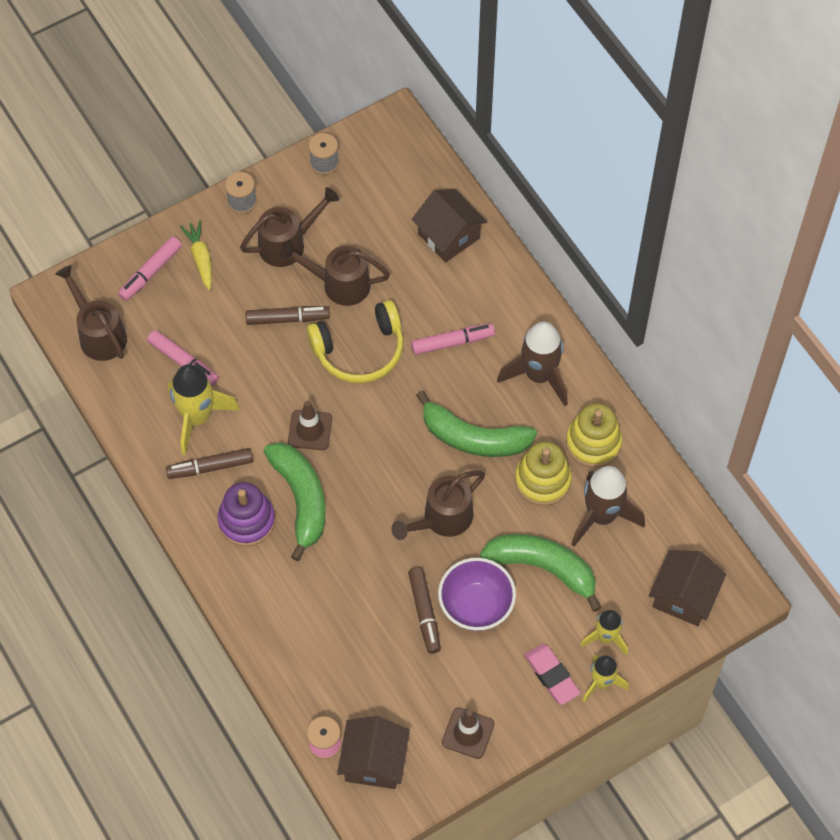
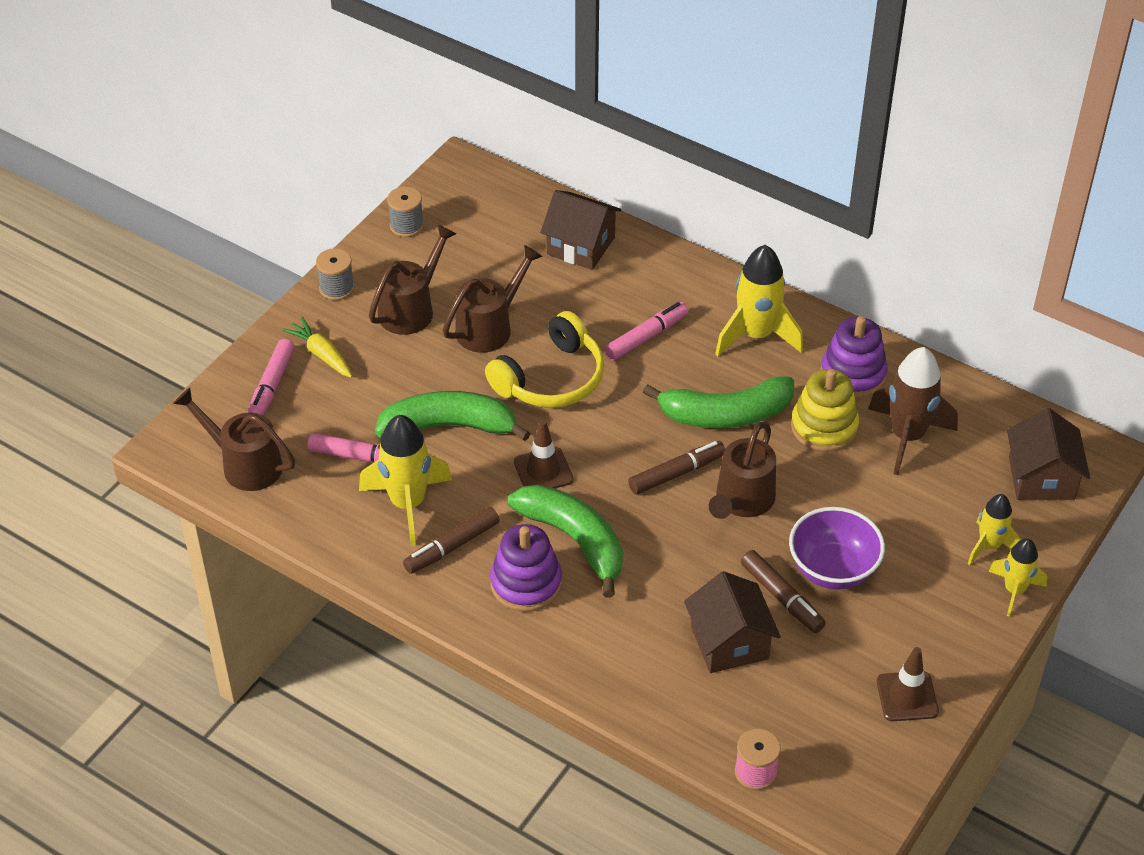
camera: 25 degrees left, 15 degrees down
(287, 319) = (453, 376): brown marker -> brown marker (676, 473)
(338, 284) = (490, 327): brown watering can -> brown watering can turned 150 degrees clockwise
(374, 762) = (823, 768): brown house -> brown house (729, 642)
(538, 376) = (756, 335): brown rocket -> yellow rocket
(543, 567) = (879, 506): green banana -> green banana (449, 426)
(552, 676) = (958, 604): pink eraser -> none
(593, 442) = (853, 374): yellow stacking toy -> purple stacking toy

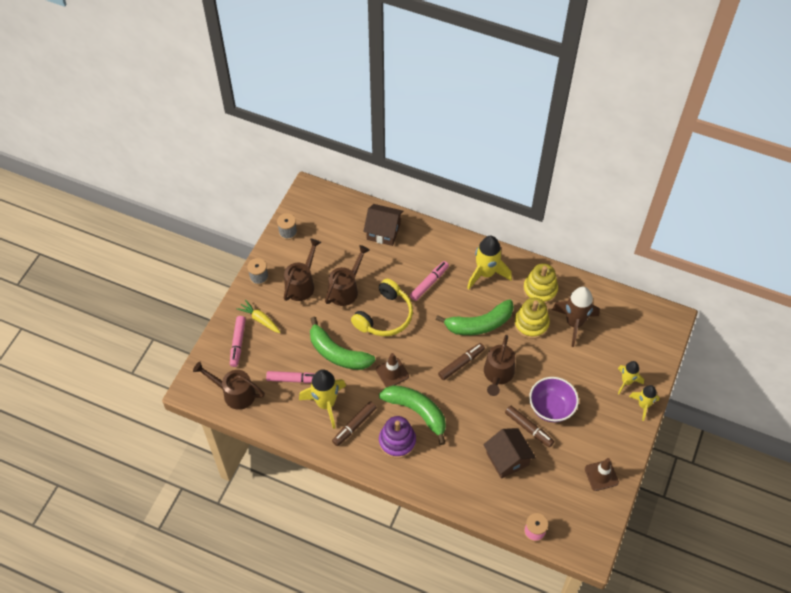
camera: 10 degrees left, 10 degrees up
(449, 426) = (337, 353): green banana -> green banana turned 135 degrees counterclockwise
(853, 374) = (540, 290): purple stacking toy -> yellow stacking toy
(1041, 478) = (645, 337): brown house -> none

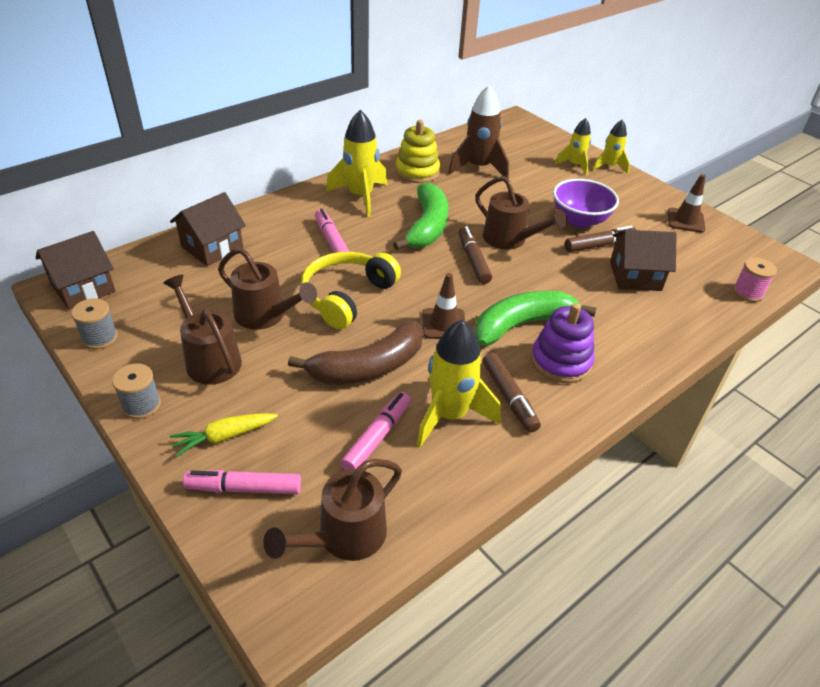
camera: 65 degrees left, 15 degrees down
(238, 343) = (244, 488): pink marker -> pink marker turned 150 degrees clockwise
(315, 200) = (83, 288): none -> brown house
(337, 353) = (368, 367): green banana -> brown banana
(346, 289) = (266, 316): brown watering can -> brown watering can turned 150 degrees clockwise
(385, 316) = (346, 296): yellow headphones -> yellow headphones turned 120 degrees counterclockwise
(531, 324) = (457, 193): yellow stacking toy -> none

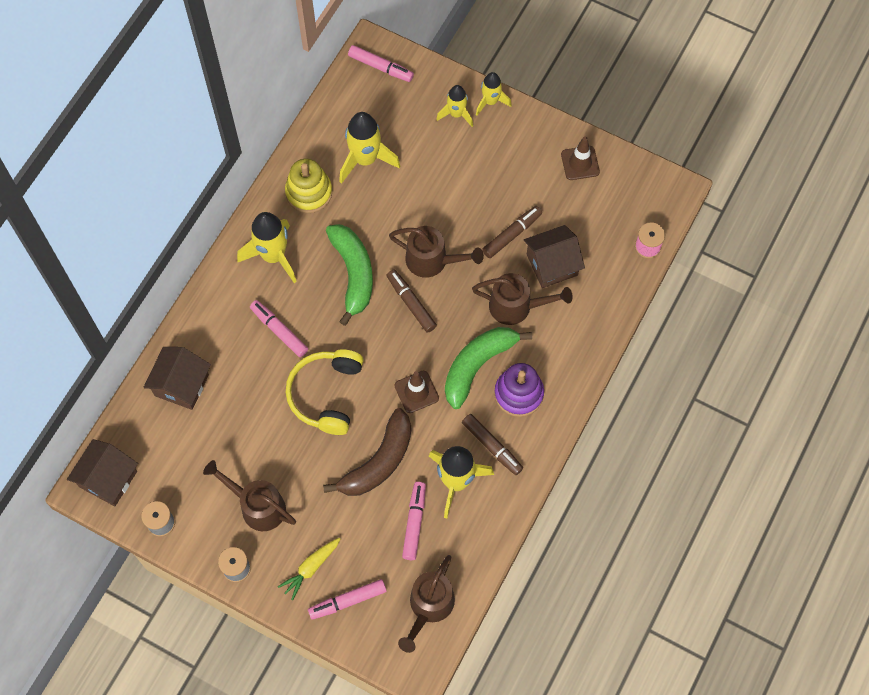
camera: 20 degrees left, 25 degrees up
(266, 316) = (274, 444): brown watering can -> brown watering can (517, 306)
(478, 168) = (365, 159): brown rocket -> yellow rocket
(519, 128) = (381, 67): none -> pink marker
(579, 220) = (485, 205): purple bowl -> none

